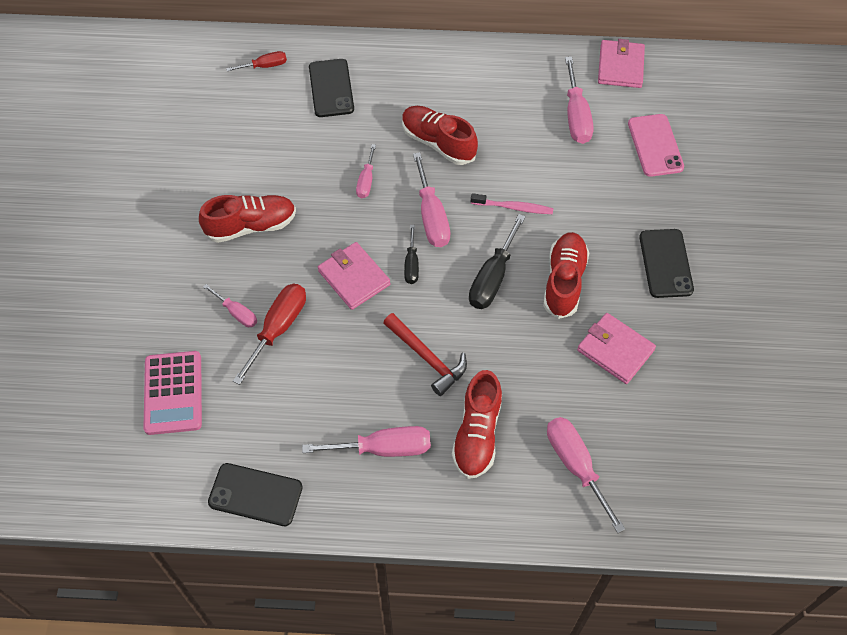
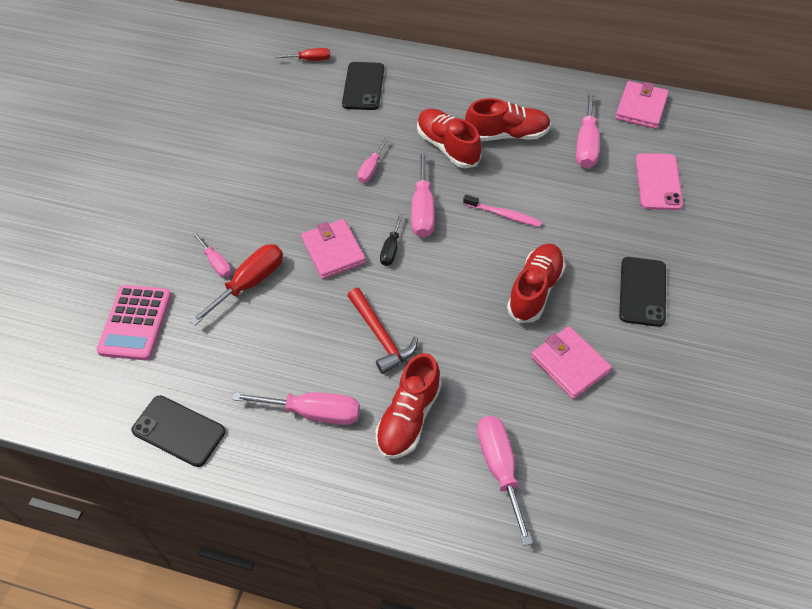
camera: 15 degrees right, 5 degrees down
(251, 226) = (254, 190): red shoe -> red shoe (507, 134)
(492, 278) = (465, 274): black screwdriver -> none

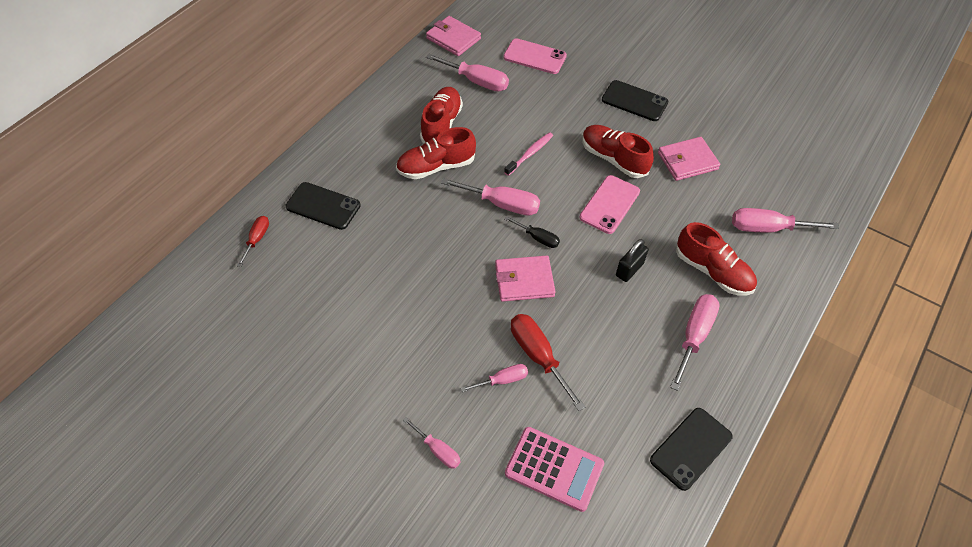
camera: 75 degrees left, 0 degrees up
(371, 169) = (436, 228): pink screwdriver -> pink screwdriver (438, 450)
(381, 336) = (629, 269): red hammer -> black padlock
(464, 300) = (609, 204): none -> pink phone

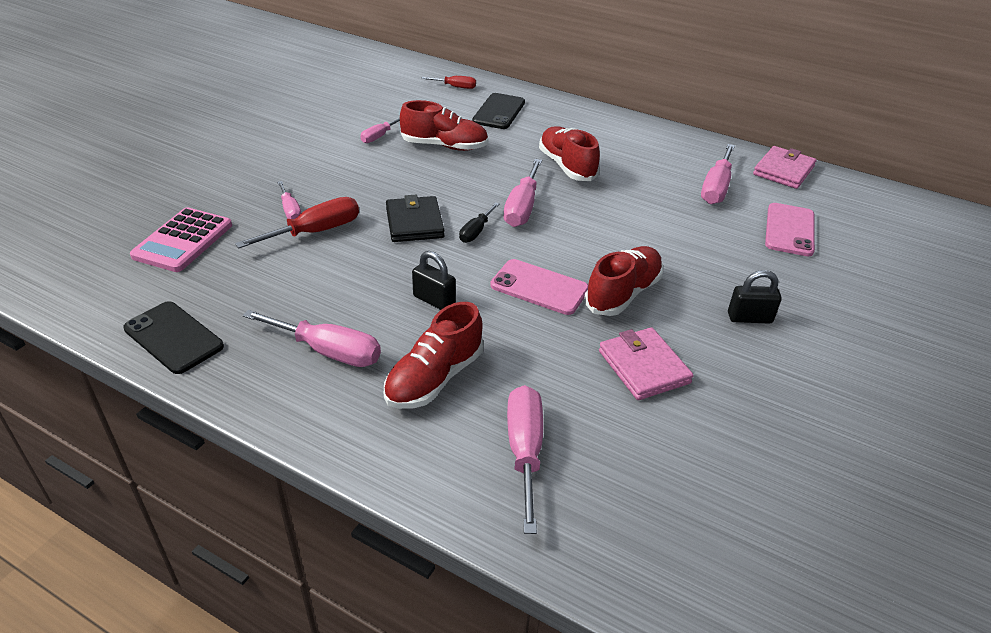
camera: 85 degrees right, 15 degrees down
(438, 450) = (224, 178): pink screwdriver -> pink screwdriver (379, 136)
(441, 124) = (632, 167): red shoe -> red shoe (444, 146)
(524, 280) = (414, 223): pink wallet -> black wallet
(530, 154) = (608, 226): pink toothbrush -> none
(634, 101) = (749, 318): black phone -> black padlock

